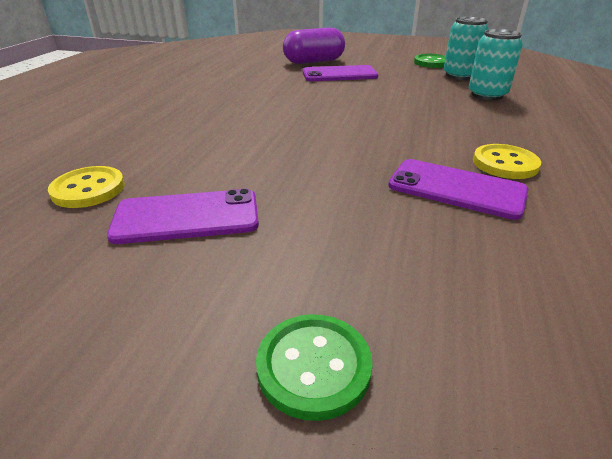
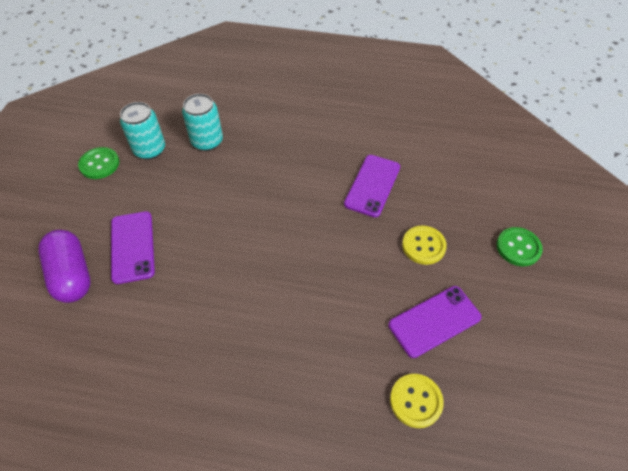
camera: 95 degrees left, 20 degrees up
(187, 217) = (434, 321): purple phone -> purple phone turned 75 degrees clockwise
(505, 164) = (336, 157): yellow button -> yellow button (423, 246)

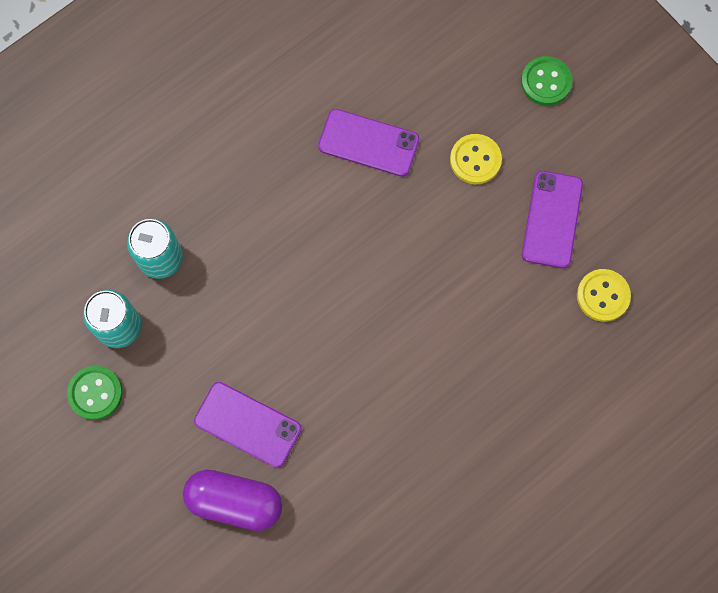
camera: 50 degrees left, 20 degrees up
(372, 185) = (368, 143): purple phone -> purple phone turned 45 degrees counterclockwise

